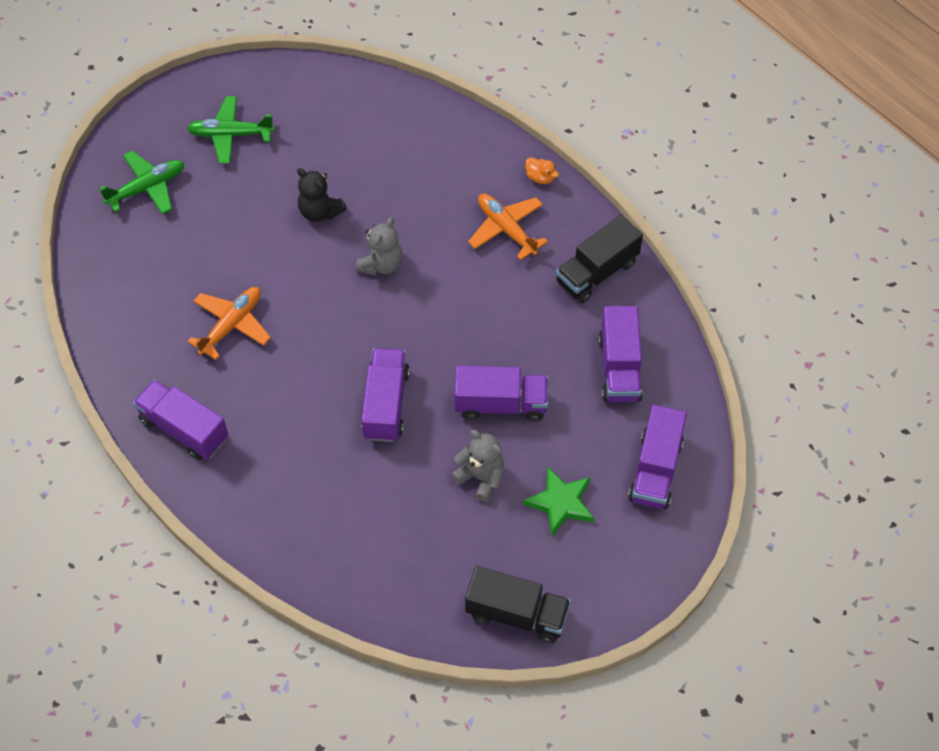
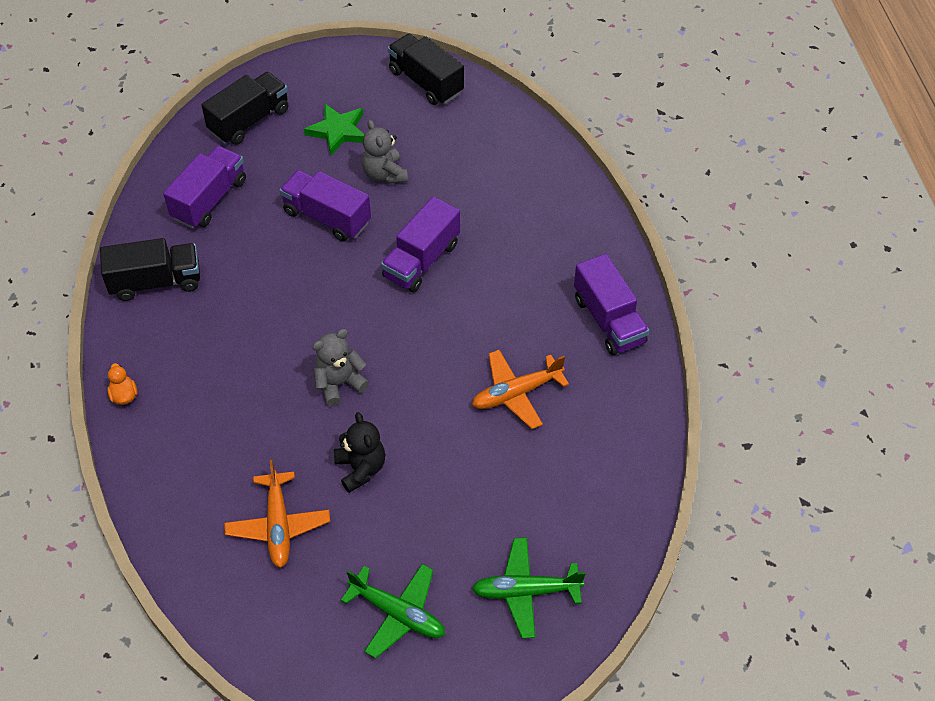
camera: 150 degrees left, 5 degrees down
(506, 229) = (199, 360): orange plane -> orange plane (278, 525)
(655, 469) = (249, 121): purple truck -> black truck

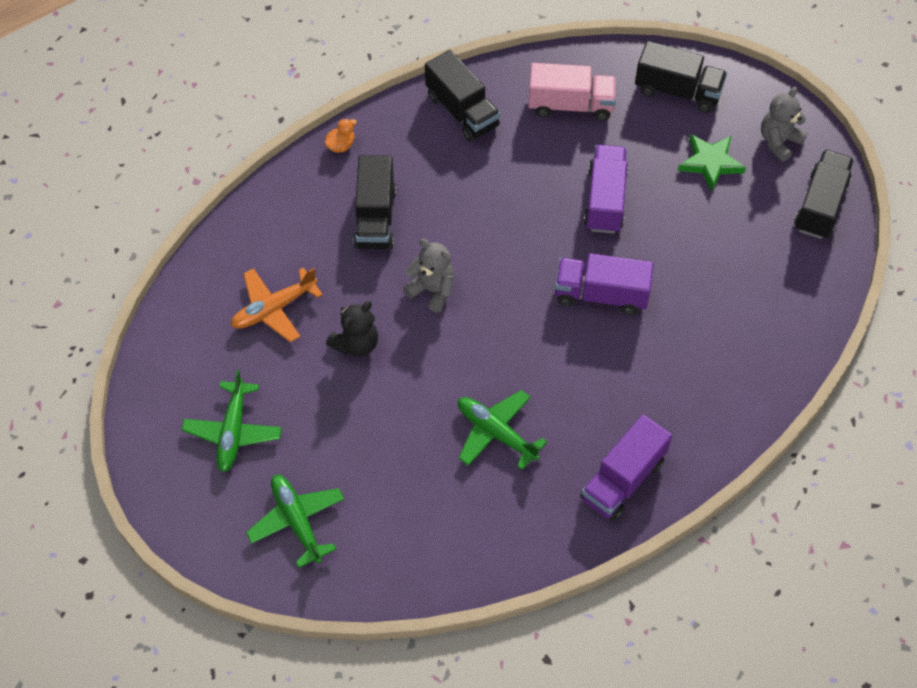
camera: 65 degrees right, 5 degrees up
(209, 199) = (570, 105): purple truck -> pink truck
(229, 398) = (375, 218): none -> black truck
(384, 174) = (683, 222): grey teddy bear -> grey teddy bear (779, 141)
(516, 393) = (496, 433): orange plane -> green plane

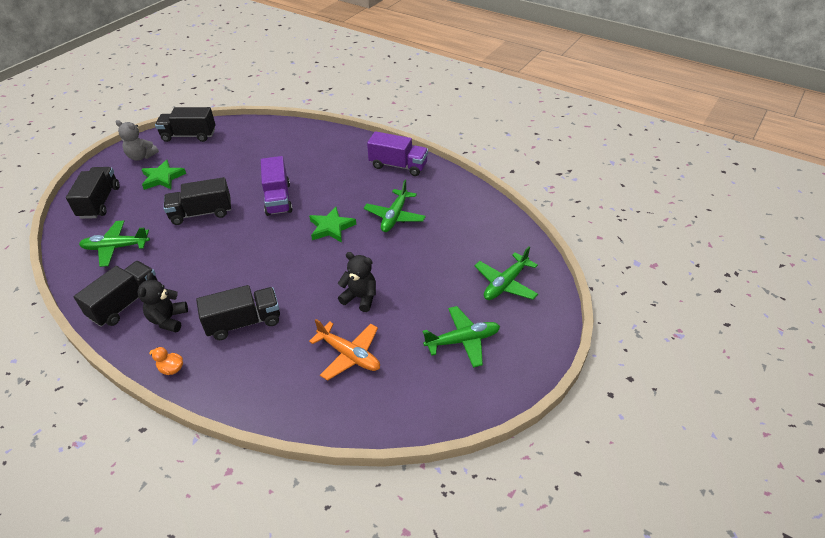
camera: 110 degrees left, 15 degrees down
(415, 148) = (168, 320): none -> black teddy bear
(432, 290) = (300, 272): grey teddy bear -> none
(507, 346) = (331, 227): none -> green star
(570, 105) = (116, 247): pink truck -> green plane
(605, 200) = (201, 213): purple truck -> black truck

